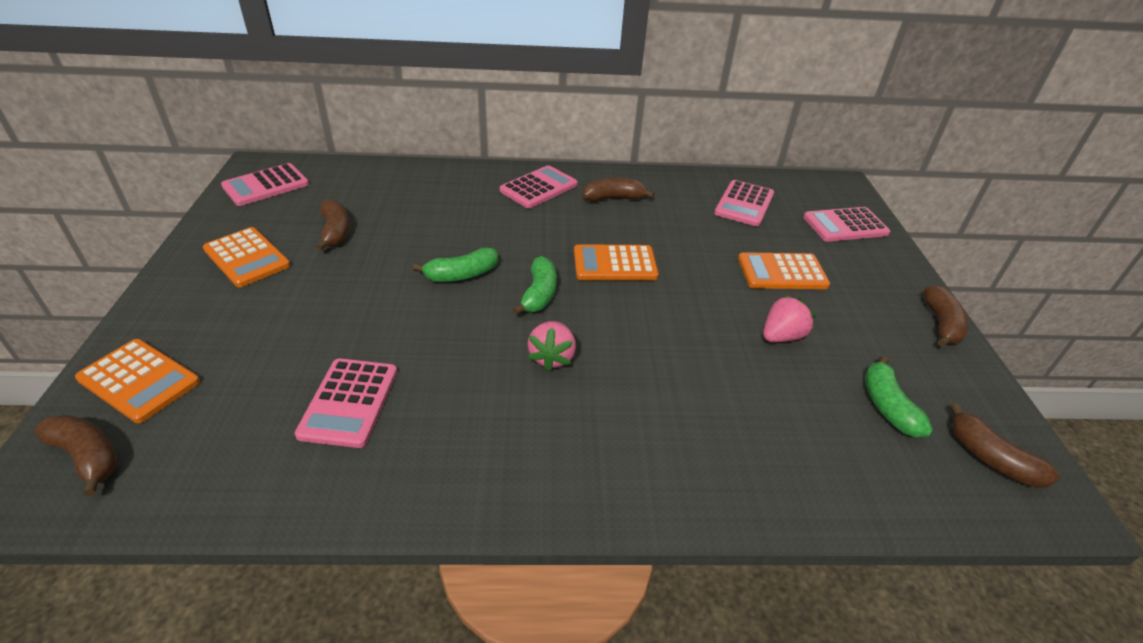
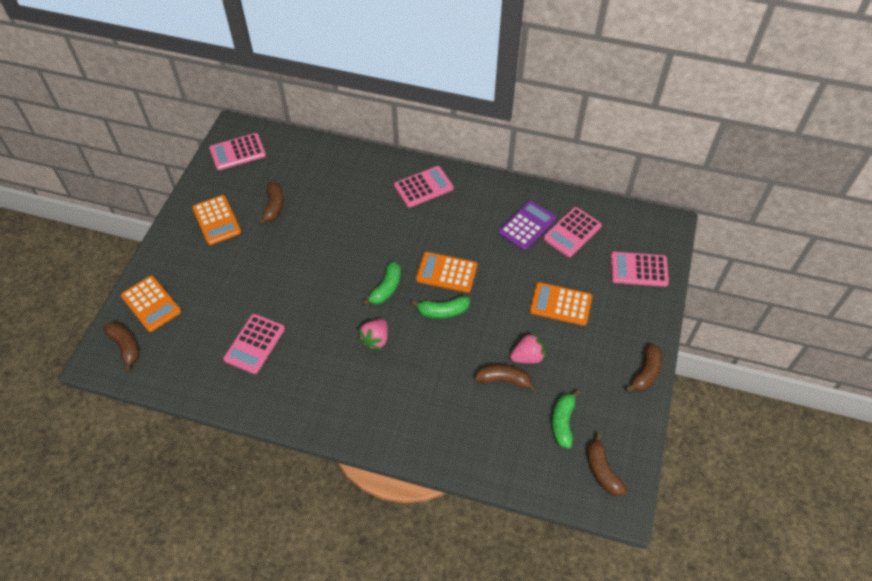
camera: 20 degrees right, 15 degrees up
(462, 275) = (343, 262): green banana -> green banana (443, 311)
(614, 198) = (474, 208): brown banana -> brown banana (503, 380)
(687, 205) = (527, 226): none -> purple calculator

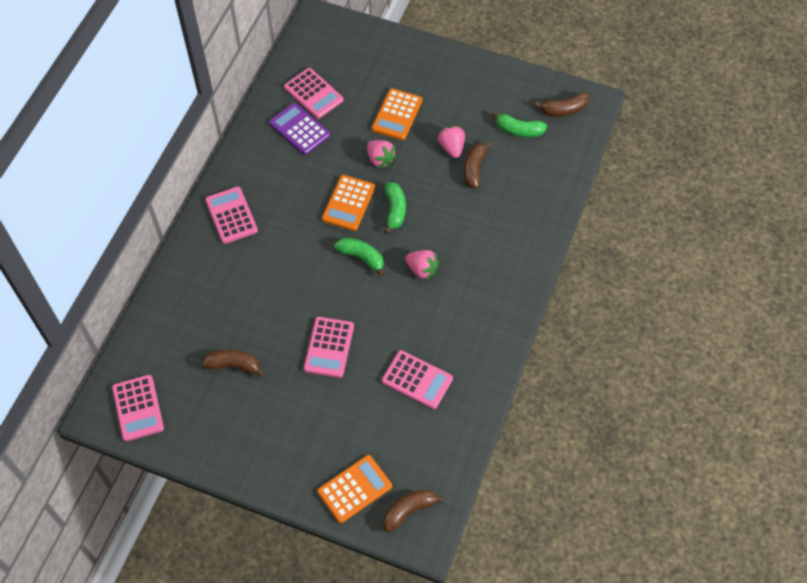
camera: 85 degrees left, 5 degrees up
(216, 220) = (243, 426): orange calculator -> none
(502, 294) = (380, 159): none -> pink strawberry
(638, 269) = (365, 50): pink calculator -> pink calculator (329, 347)
(645, 373) = (474, 64): brown banana -> none

